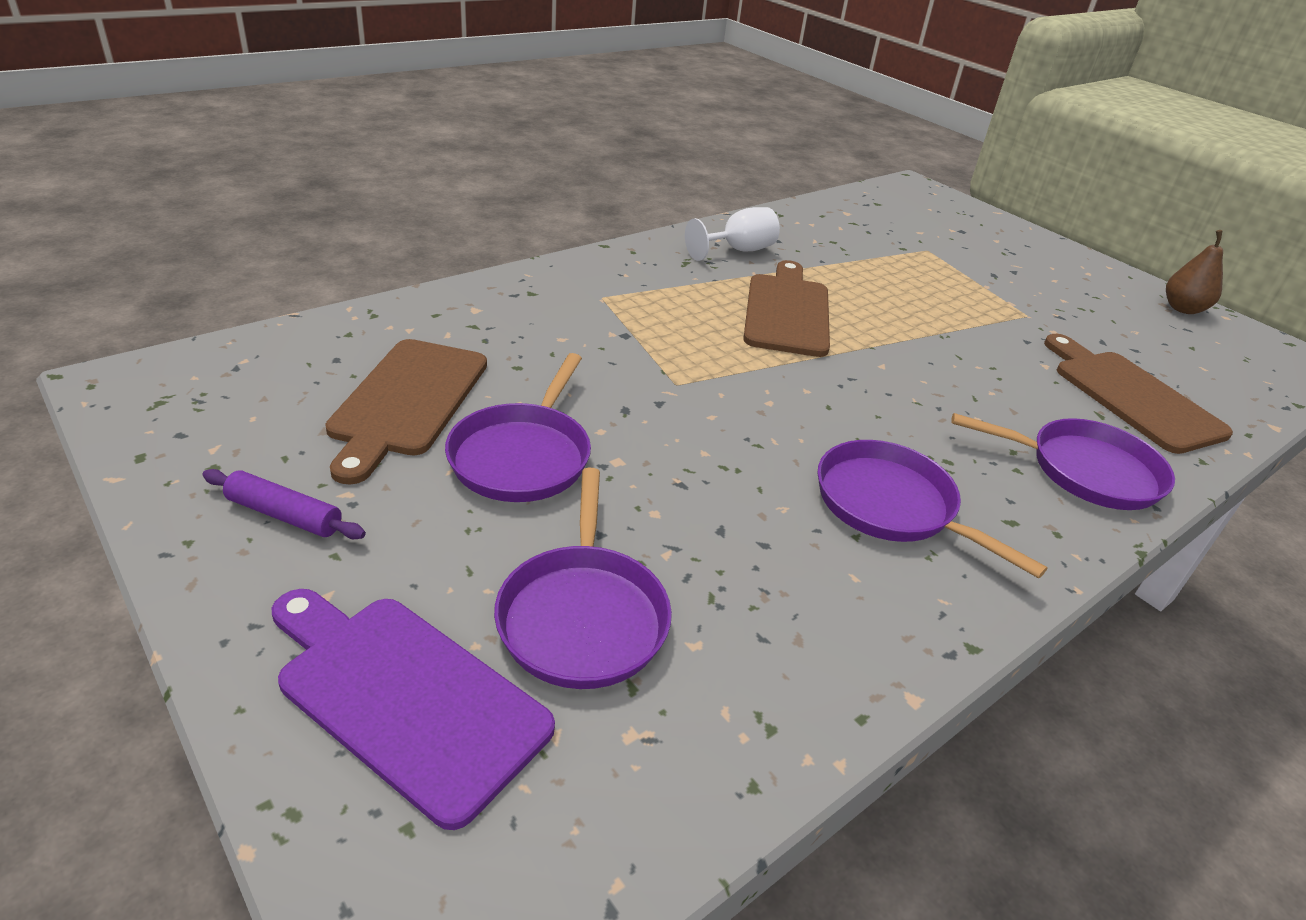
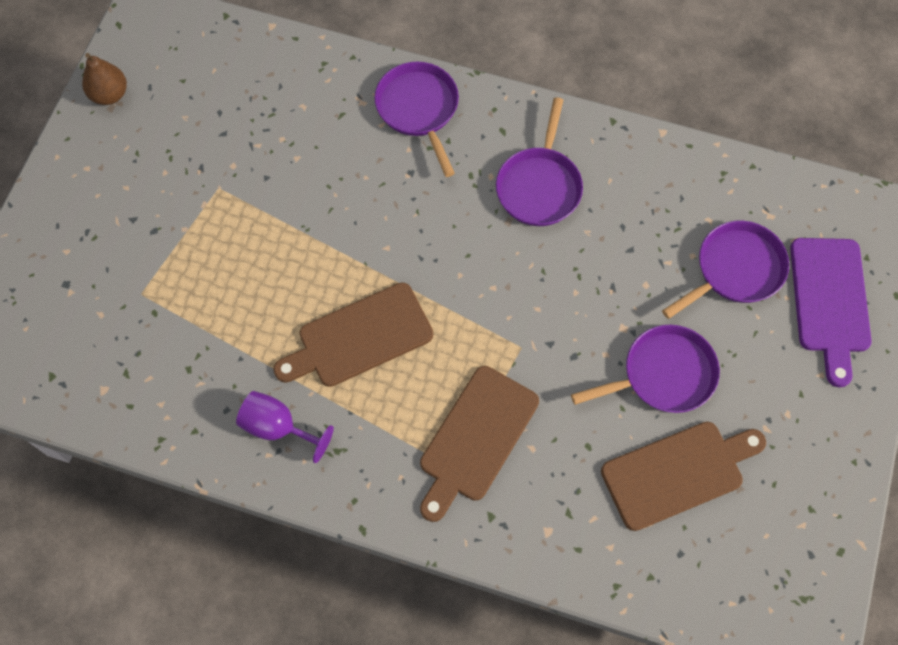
camera: 120 degrees left, 30 degrees up
(284, 515) = (803, 440): purple rolling pin -> none
(738, 250) = (278, 427): white goblet -> purple goblet
(1131, 397) = (300, 103): brown cutting board -> brown cutting board (476, 438)

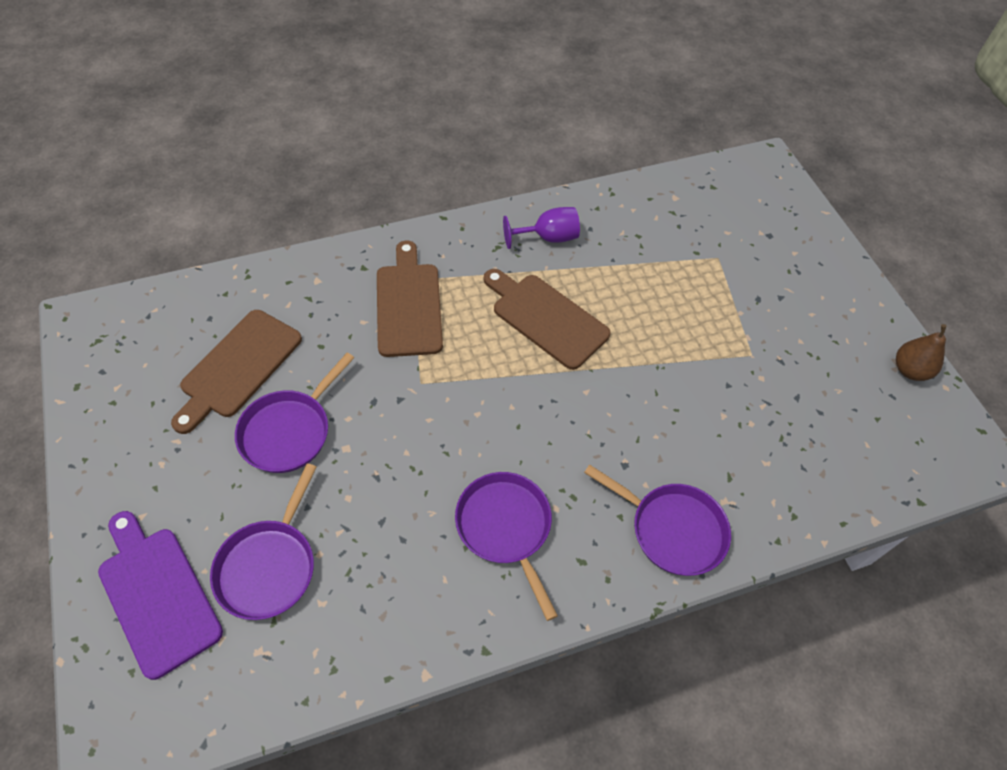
camera: 140 degrees right, 10 degrees down
(360, 337) = (546, 318): brown cutting board -> brown cutting board turned 75 degrees counterclockwise

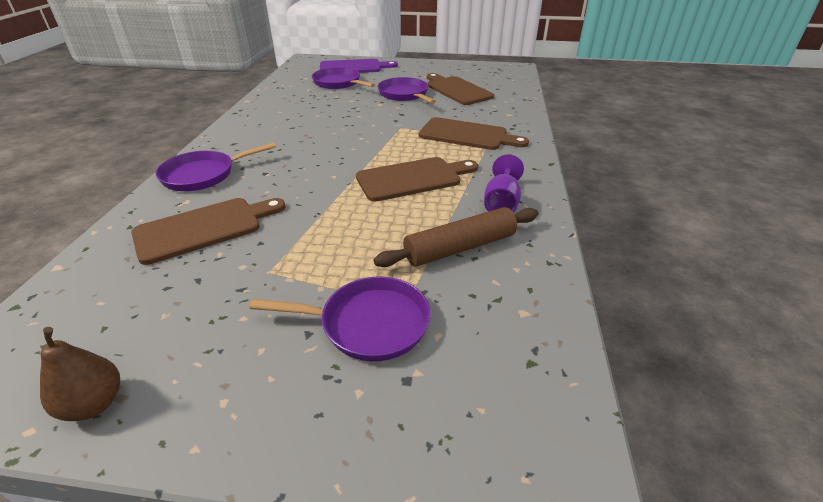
camera: 120 degrees right, 20 degrees down
(506, 528) = (282, 129): purple pan -> purple pan (368, 324)
(632, 247) = (460, 247): none -> brown rolling pin
(746, 445) = (204, 228): none -> brown cutting board

